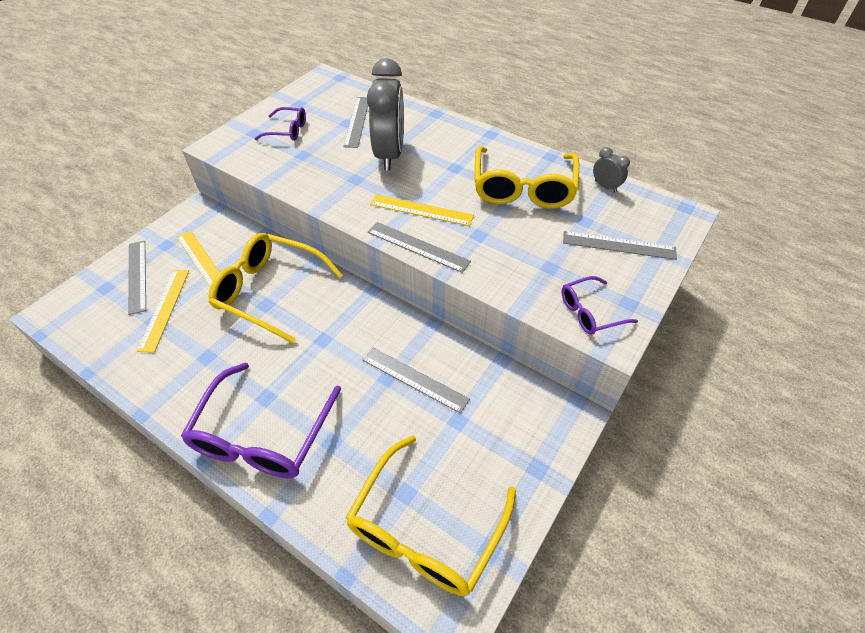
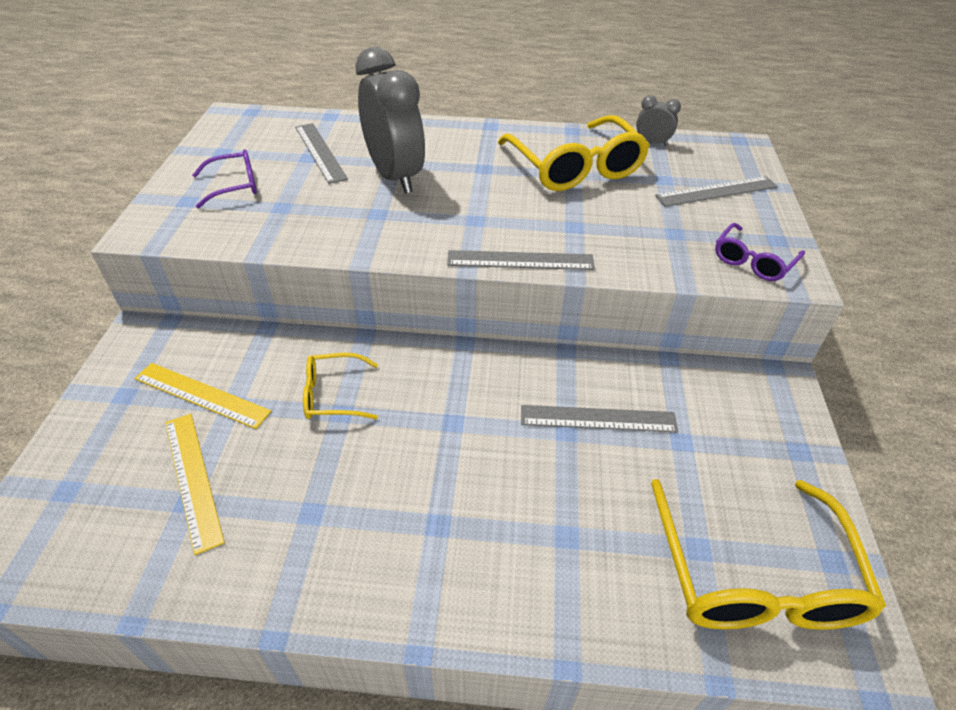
camera: 30 degrees left, 5 degrees down
(137, 276) = (109, 453): grey ruler -> none
(262, 435) = (473, 573): purple glasses -> none
(269, 291) = (333, 395): yellow glasses -> yellow glasses, size x0.52
(421, 210) = (487, 222): yellow ruler -> none

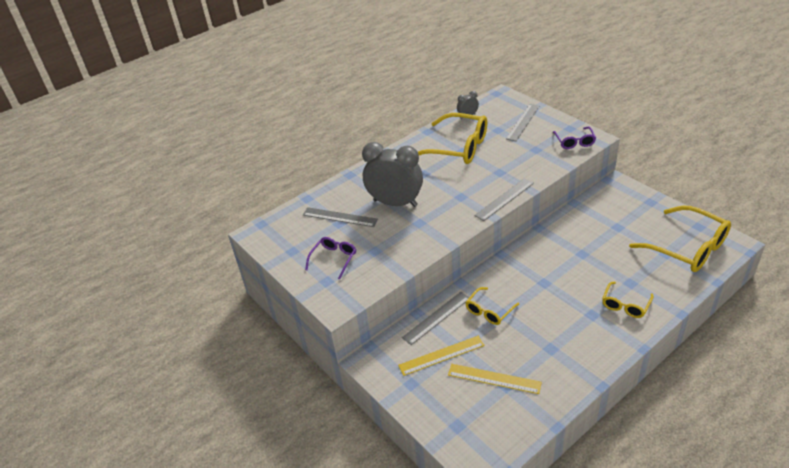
camera: 40 degrees left, 5 degrees down
(504, 560) = (625, 305): none -> yellow glasses
(598, 418) = (584, 241): grey ruler -> grey ruler (436, 317)

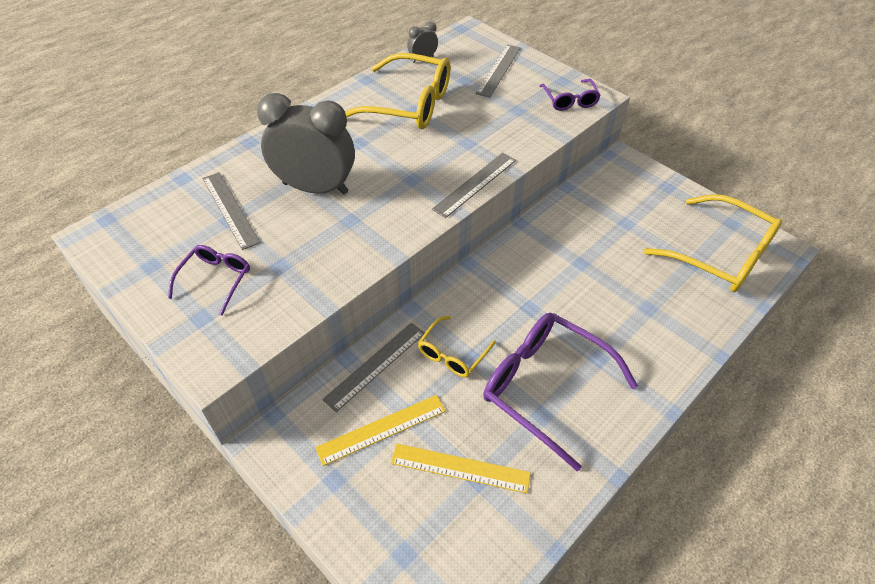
camera: 10 degrees left, 10 degrees up
(340, 217) = (230, 209): grey ruler -> grey ruler turned 45 degrees clockwise
(553, 331) = (544, 386): none -> purple glasses
(625, 305) = (643, 343): yellow glasses -> none

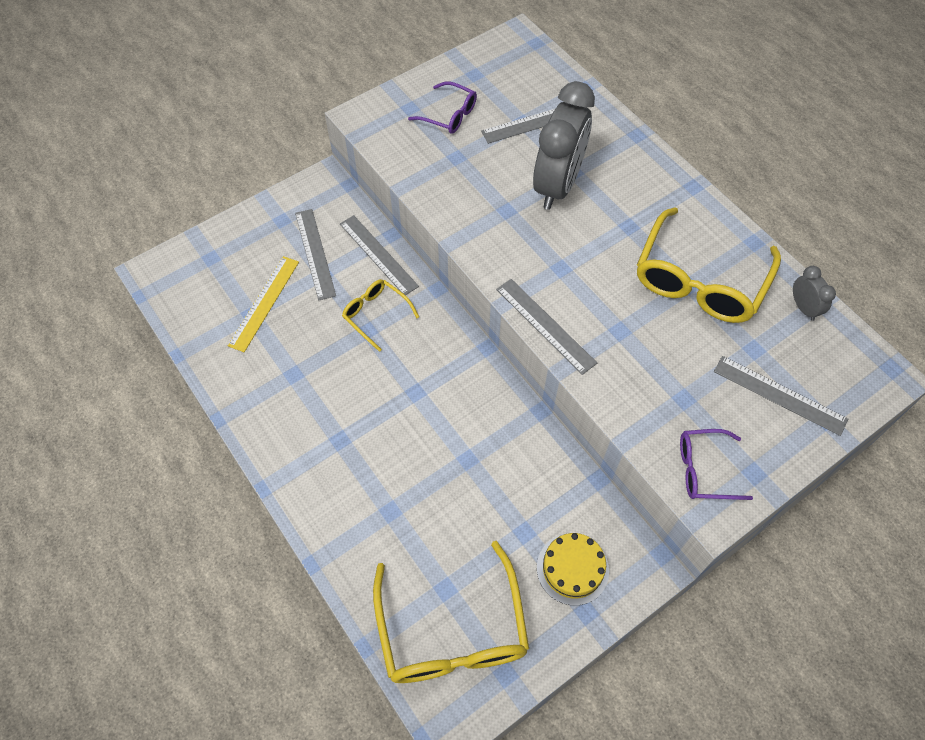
camera: 100 degrees right, 10 degrees up
(381, 429) = (315, 253): yellow ruler -> grey ruler
(544, 386) = (321, 383): purple glasses -> none
(641, 195) = (572, 569): none -> yellow cake
(721, 255) = (452, 631): yellow glasses -> yellow glasses turned 60 degrees counterclockwise

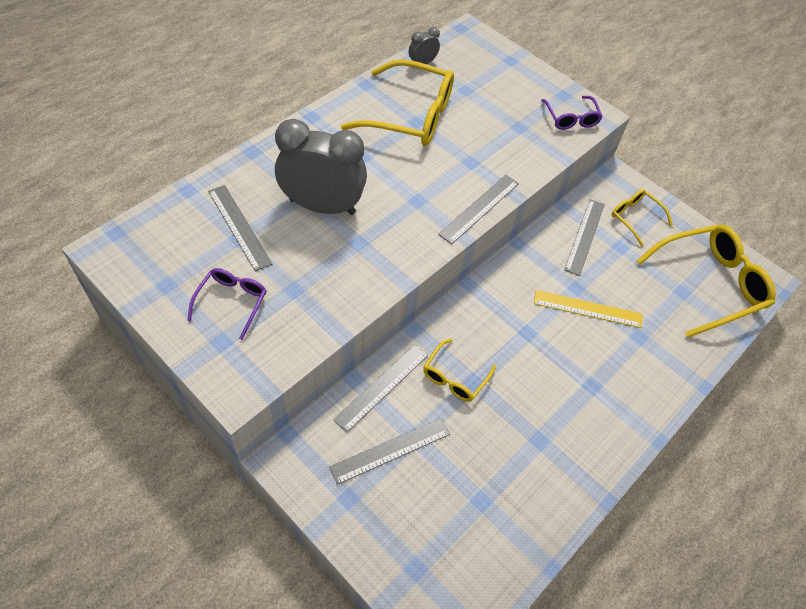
camera: 105 degrees left, 5 degrees down
(264, 303) = (464, 489): yellow ruler -> yellow ruler (587, 309)
(572, 569) = (635, 218): yellow cake -> yellow glasses
(779, 395) = (500, 80): grey ruler -> grey ruler (585, 236)

